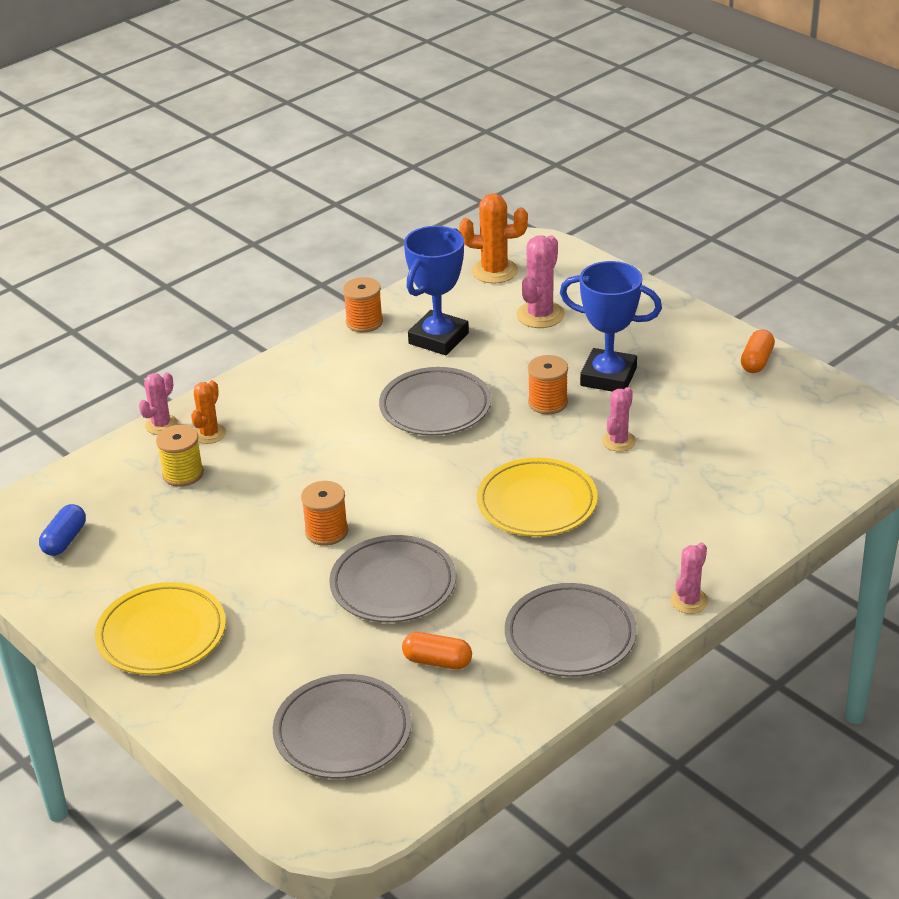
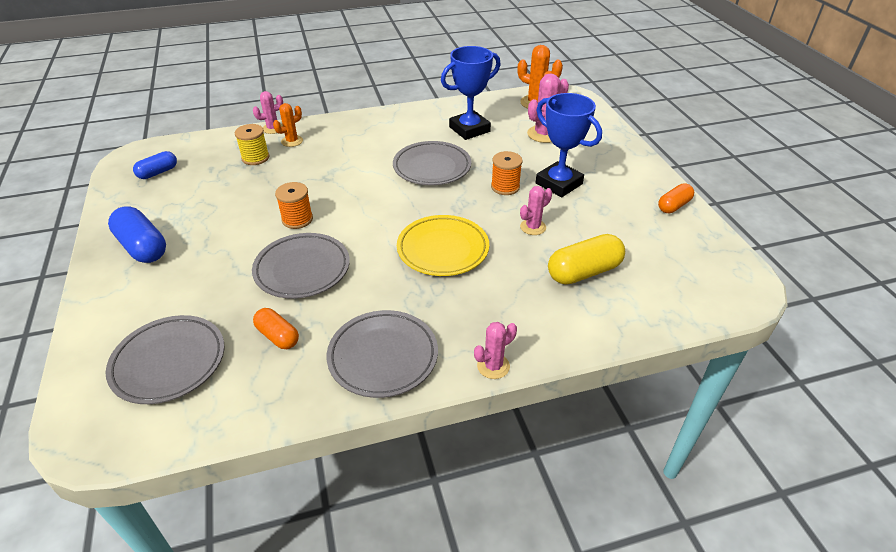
camera: 25 degrees right, 5 degrees up
(162, 634) = (143, 247): yellow plate -> blue capsule
(364, 322) = (434, 108): orange spool -> none
(711, 472) = (583, 272): none -> yellow capsule

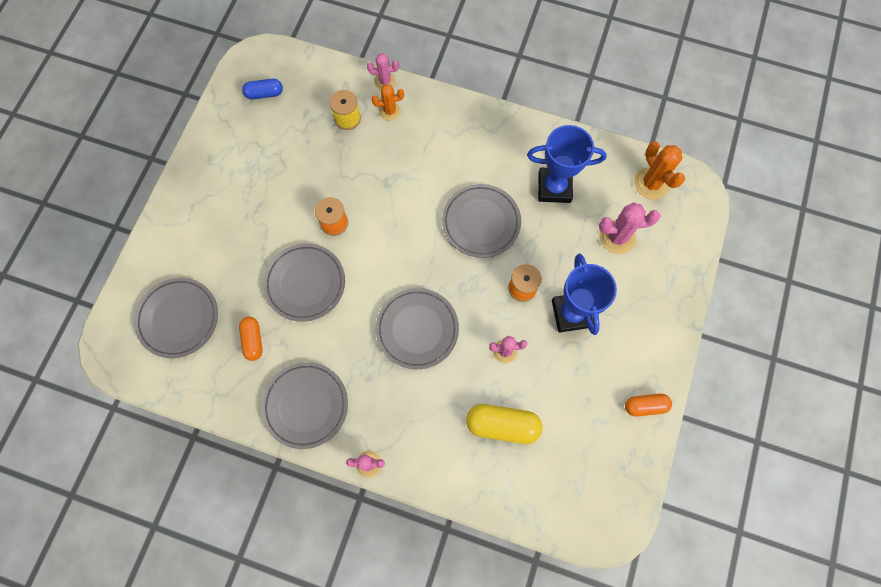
camera: 35 degrees right, 30 degrees up
(143, 247) = (213, 186): blue capsule -> none
(443, 249) = (417, 329): yellow plate -> grey plate

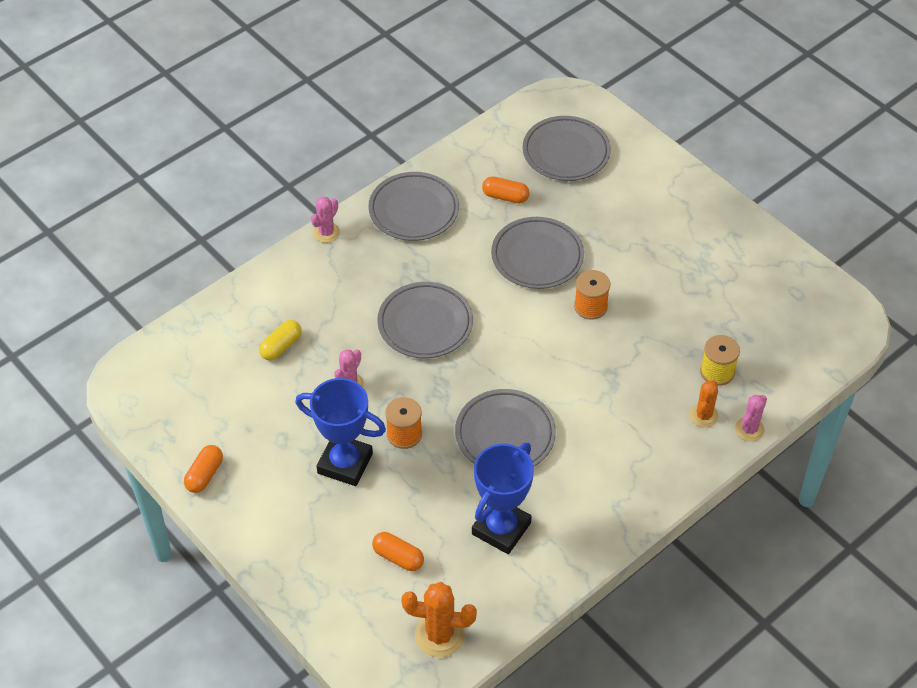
camera: 120 degrees right, 20 degrees down
(264, 94) = (795, 310): blue capsule -> none
(502, 425) = (281, 346): yellow capsule -> yellow capsule, size x0.62
(617, 237) = (398, 557): pink cactus -> orange capsule

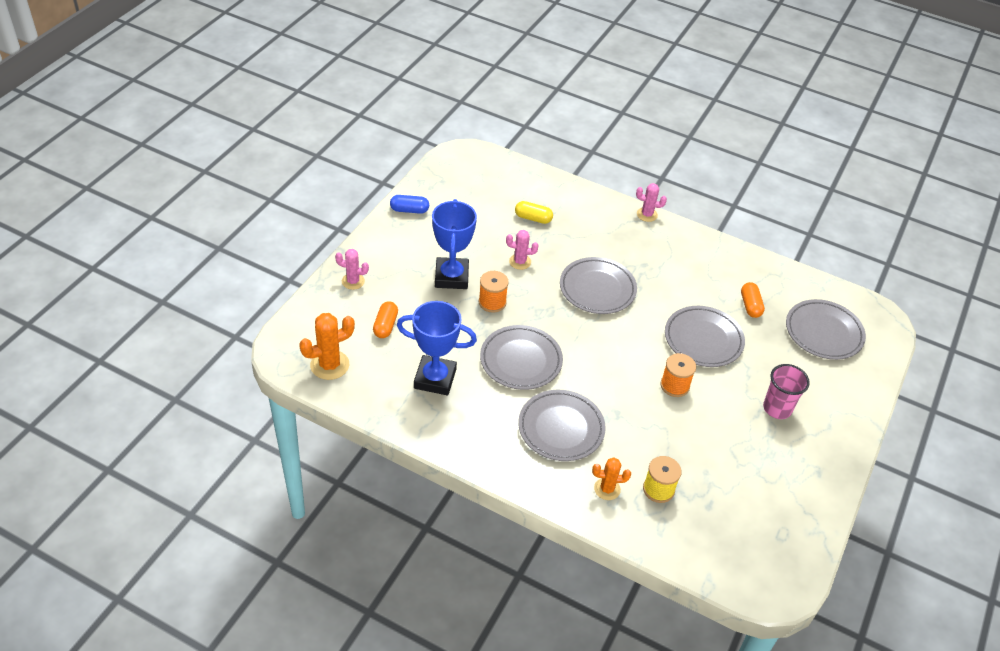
camera: 65 degrees right, 5 degrees down
(204, 475) = (409, 210): orange capsule -> blue capsule
(413, 210) = (699, 256): grey plate -> grey plate (561, 428)
(439, 635) = (329, 365): orange cactus -> orange cactus turned 75 degrees clockwise
(649, 233) = (777, 408): none -> pink cup
(749, 429) = (610, 526): pink cactus -> pink cactus (353, 281)

